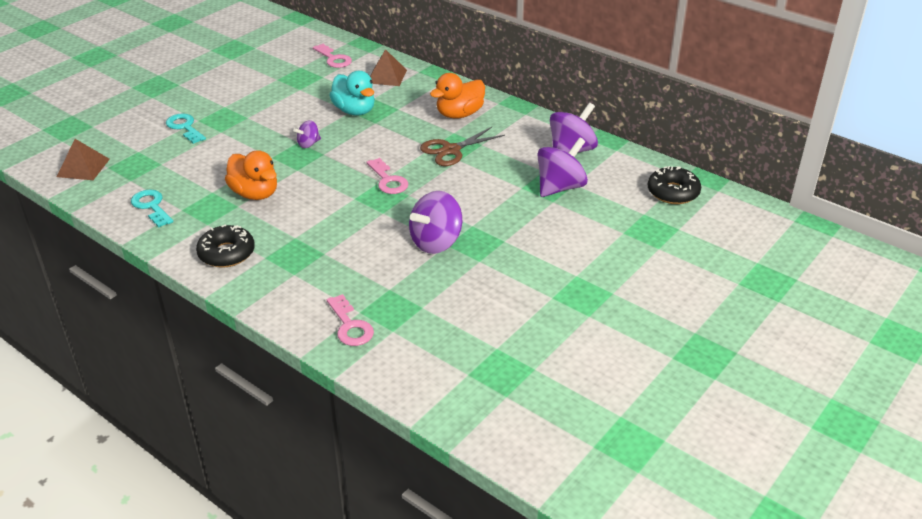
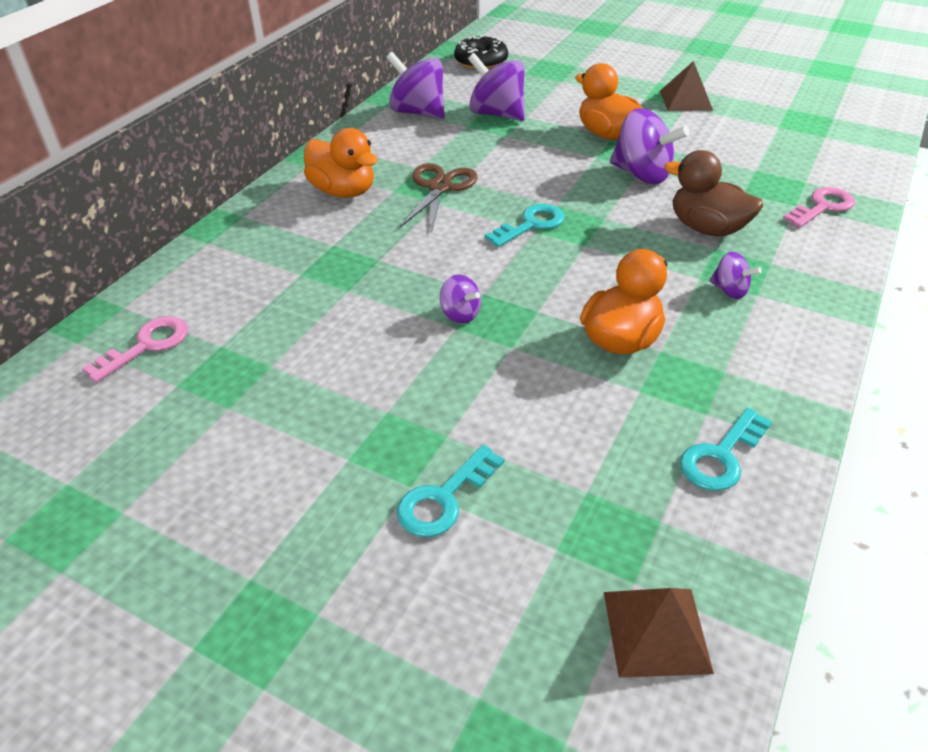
camera: 100 degrees left, 5 degrees up
(226, 253) = (775, 331): black donut -> none
(275, 246) = (729, 290): none -> purple spinning top
(349, 256) = (707, 228): none -> brown duck
(354, 111) = (345, 286): turquoise duck -> none
(387, 76) = (223, 272): brown pyramid -> brown pyramid (685, 100)
(388, 180) = (531, 225): pink key -> turquoise key
(451, 150) = (440, 187): brown scissors -> brown scissors turned 120 degrees counterclockwise
(508, 238) = (607, 134): none -> orange duck

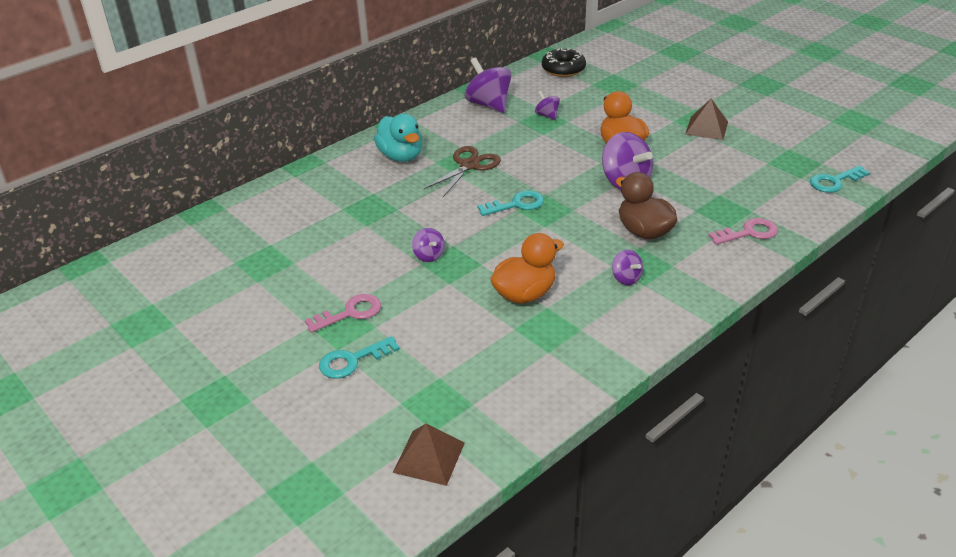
camera: 20 degrees right, 5 degrees down
(146, 346) = (228, 235): pink key -> pink key (350, 313)
(343, 191) = (401, 156): orange duck -> turquoise duck
(497, 114) = (547, 115): purple spinning top -> purple spinning top, size x0.52
(721, 456) = (538, 378): turquoise key -> turquoise key (834, 181)

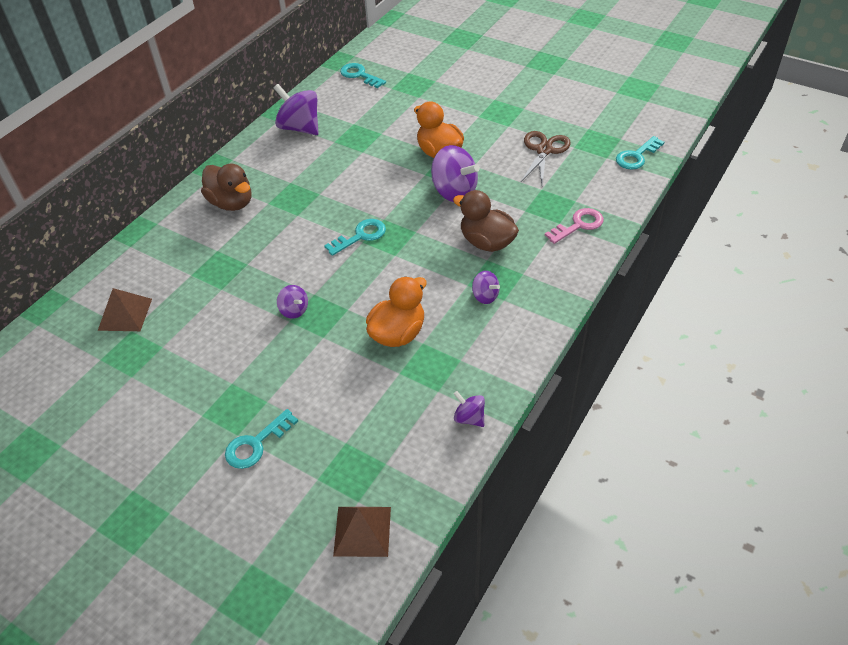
camera: 15 degrees left, 10 degrees up
(350, 313) = (237, 391): pink key -> none
(401, 156) = (231, 203): turquoise duck -> brown duck
(469, 165) = (302, 201): brown scissors -> brown scissors (544, 150)
(547, 115) = (360, 130): purple spinning top -> purple spinning top (469, 418)
(563, 69) = (360, 75): black donut -> turquoise key
(706, 128) = (510, 118): brown pyramid -> brown pyramid (125, 314)

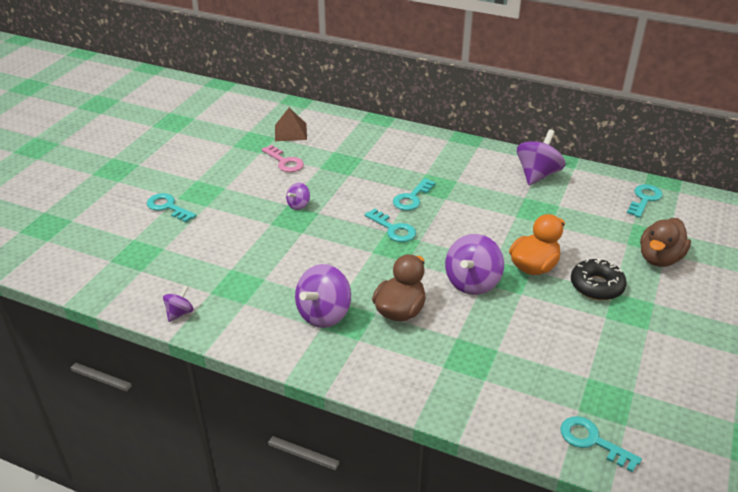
camera: 80 degrees right, 10 degrees down
(231, 203) = (420, 155): brown duck -> brown duck (659, 258)
(310, 217) = (412, 198): none -> turquoise key
(362, 531) = (84, 265): brown pyramid -> none
(398, 333) = (275, 263): orange duck -> none
(470, 123) = (596, 286): none -> black donut
(485, 296) = (324, 314): purple spinning top -> purple spinning top, size x1.92
(544, 150) = (570, 350): brown scissors -> none
(578, 225) = (442, 383): pink key -> pink key (284, 162)

